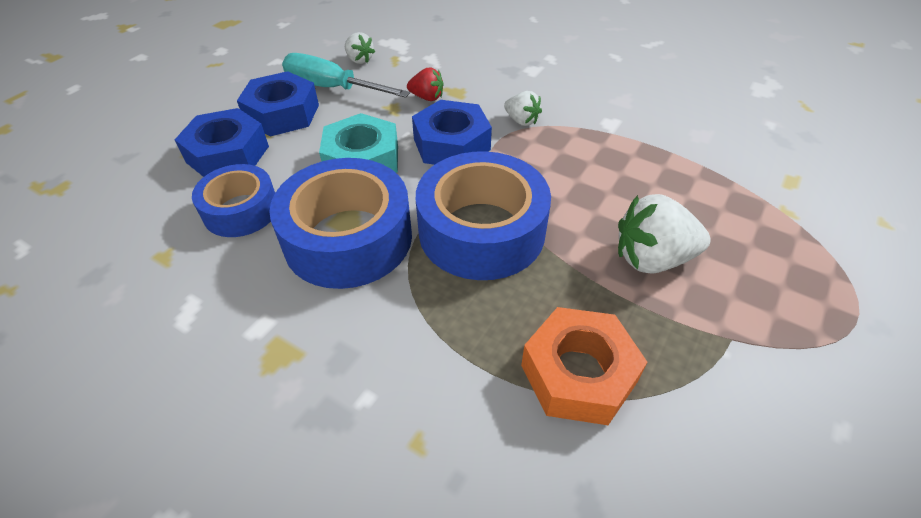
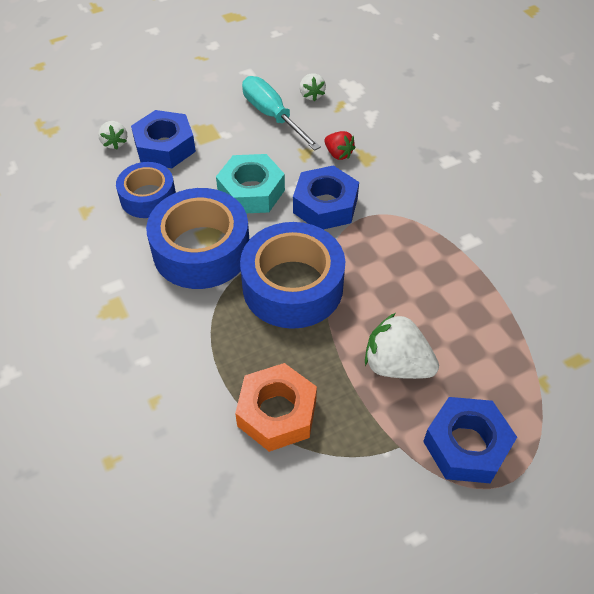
camera: 30 degrees right, 5 degrees up
(282, 114) = (222, 126): blue nut -> blue nut (466, 445)
(521, 121) = (396, 207): white strawberry -> white strawberry (115, 143)

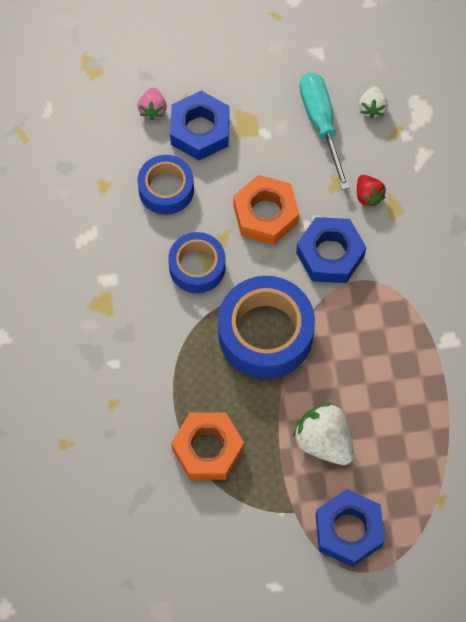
camera: 20 degrees right, 15 degrees up
(115, 143) = (152, 109): white strawberry -> pink strawberry
(201, 250) = (197, 267): blue tape -> blue tape, size x0.61
(251, 191) = (265, 214): turquoise nut -> orange nut

